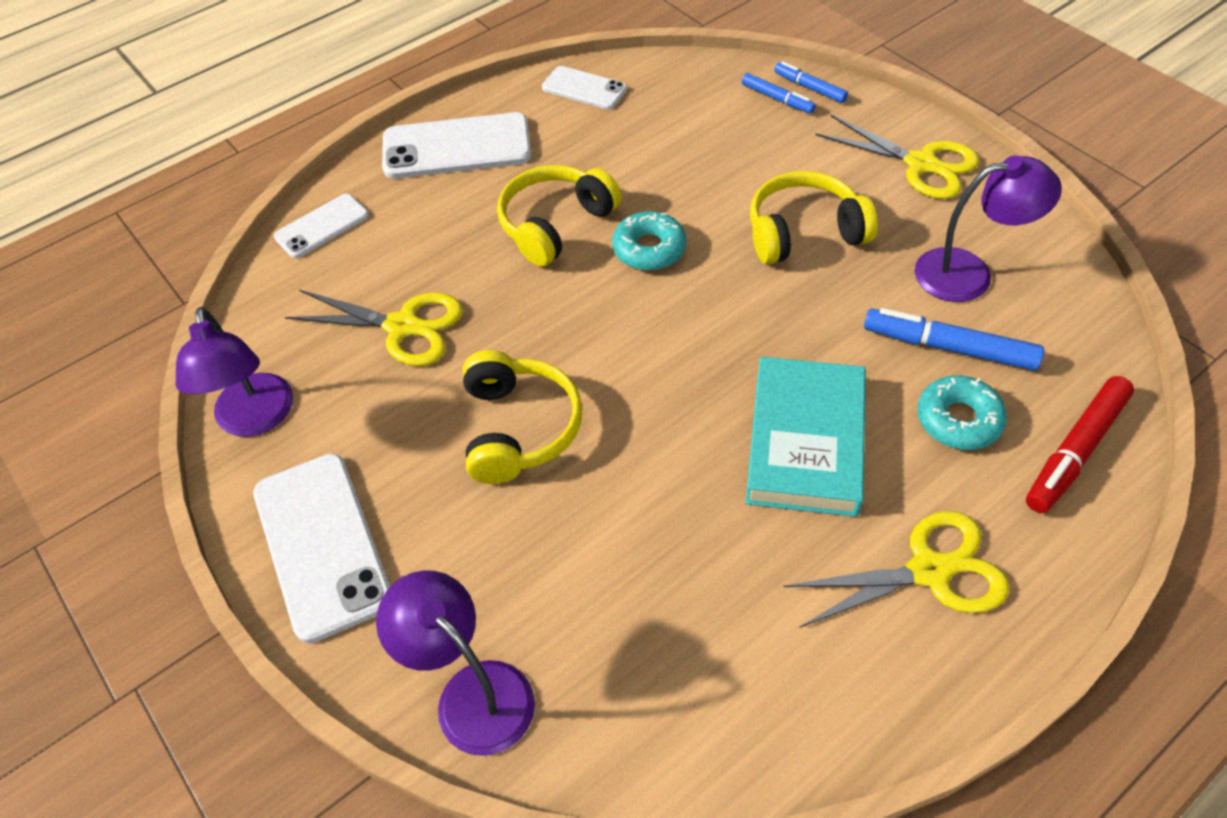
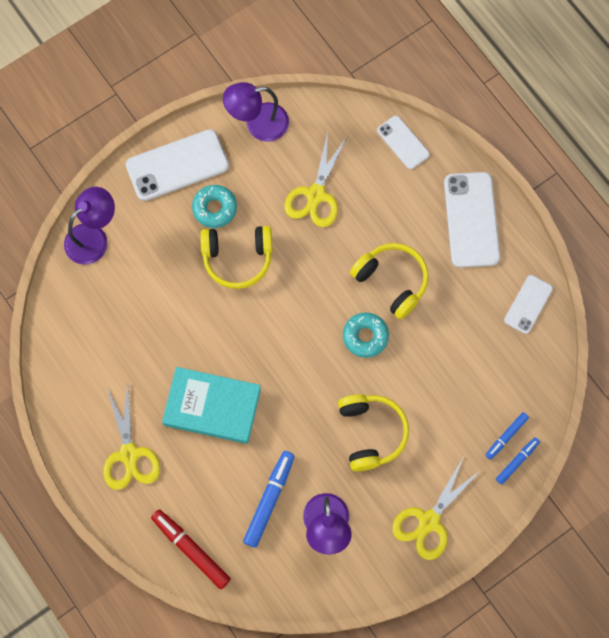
camera: 90 degrees right, 20 degrees up
(958, 420) = (218, 492): turquoise donut -> turquoise donut (214, 208)

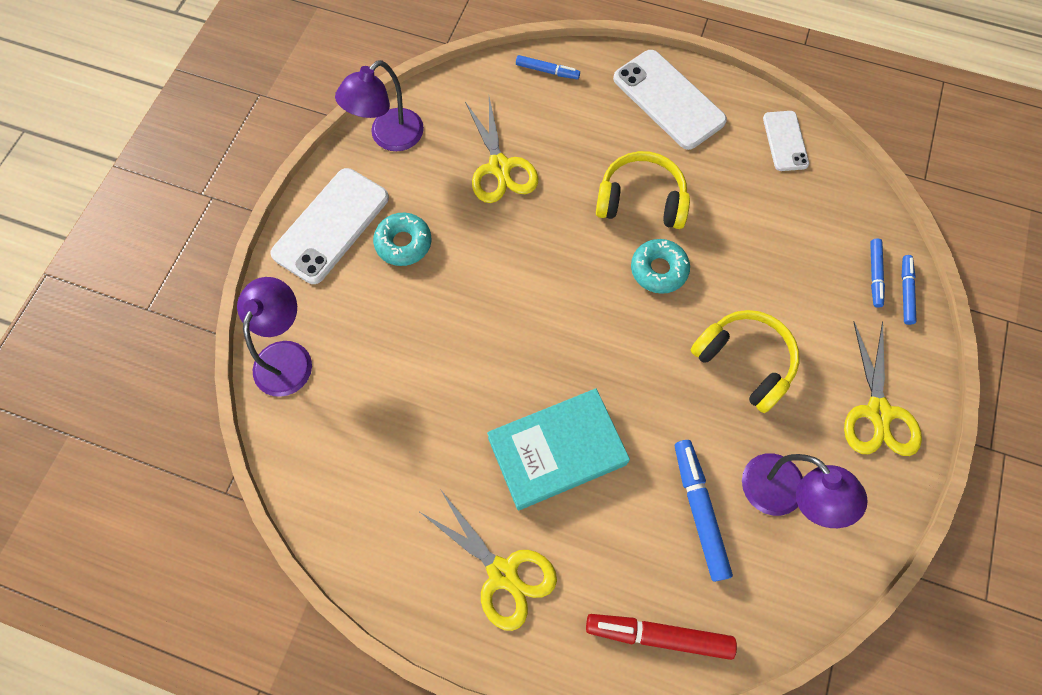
camera: 35 degrees left, 5 degrees down
(237, 258) = (466, 277): yellow headphones -> none
(403, 142) = (547, 71): white phone -> blue marker

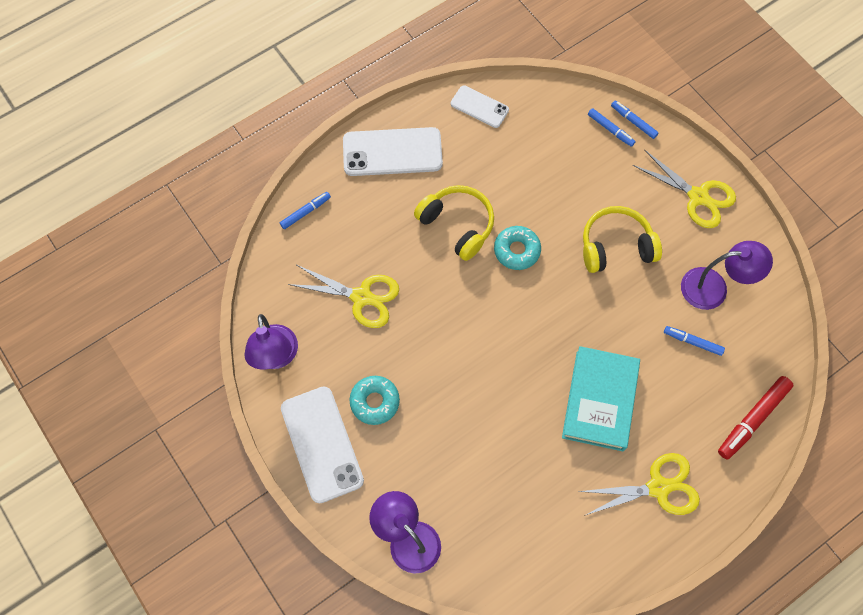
camera: 55 degrees left, 0 degrees up
(641, 200) = (457, 225): yellow headphones -> yellow headphones turned 90 degrees clockwise
(699, 510) = (692, 342): blue marker -> blue marker, size x0.59

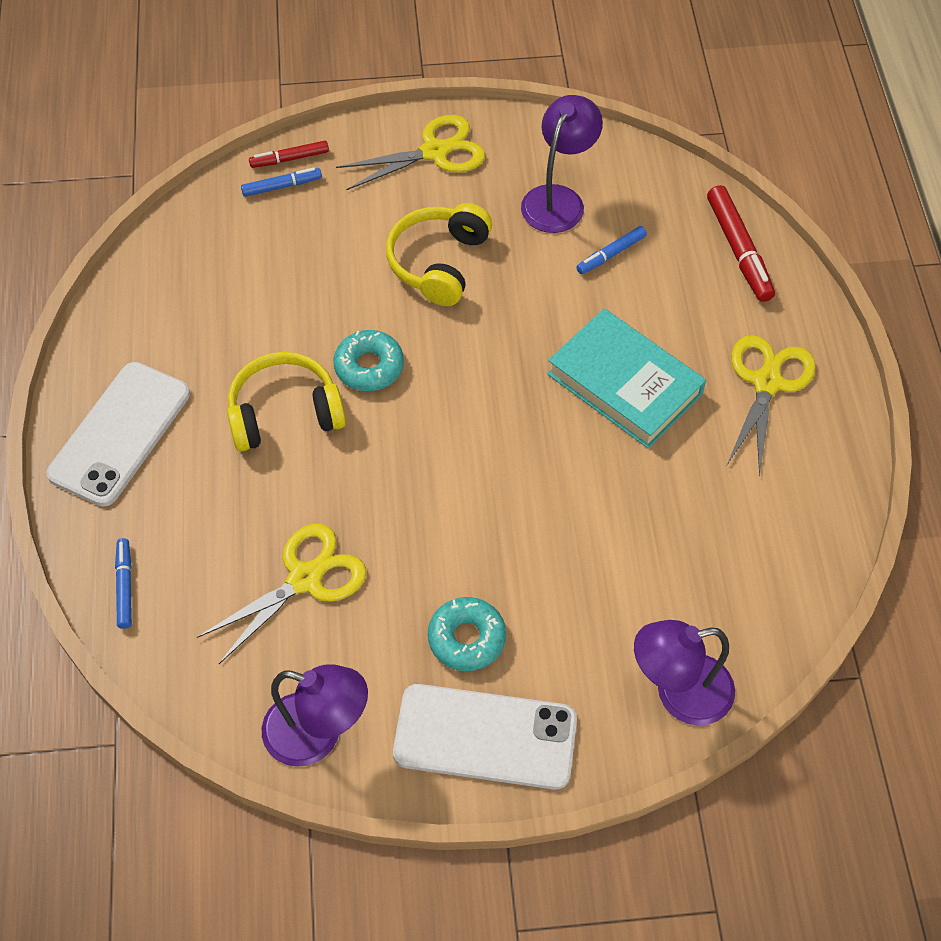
camera: 60 degrees left, 10 degrees down
(479, 107) = (137, 302): white phone -> none
(633, 121) = (289, 159): blue marker -> red marker

